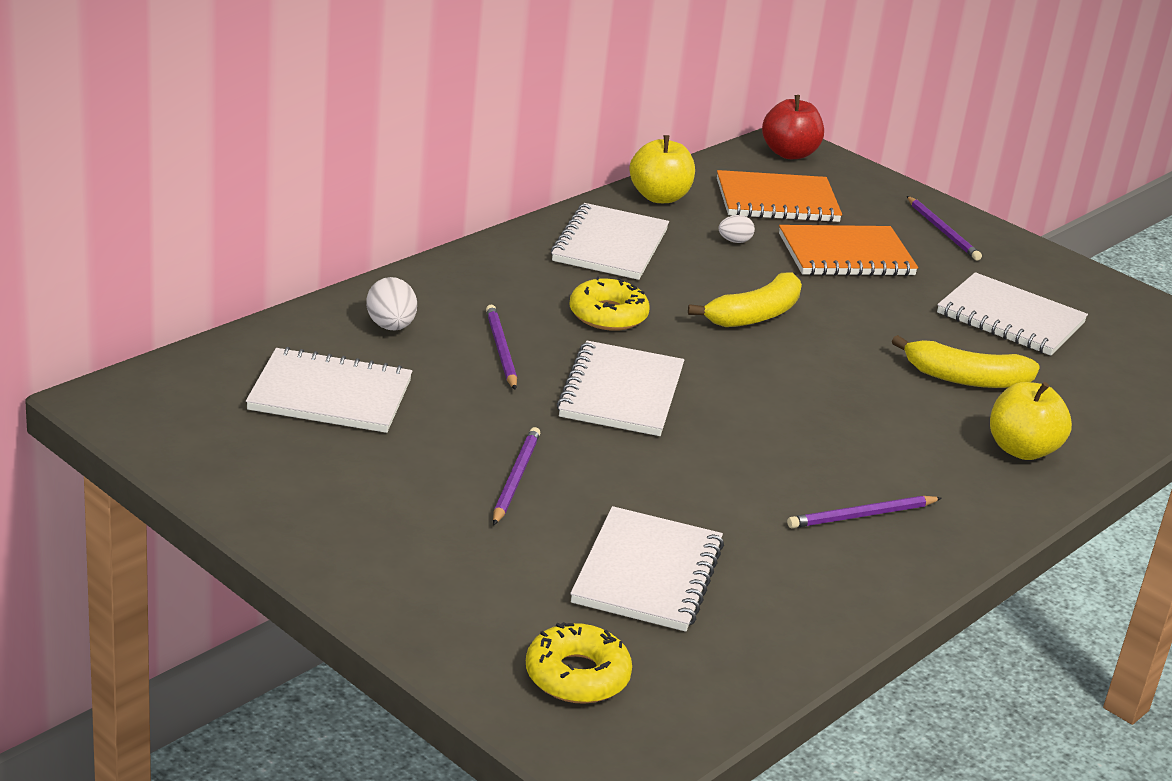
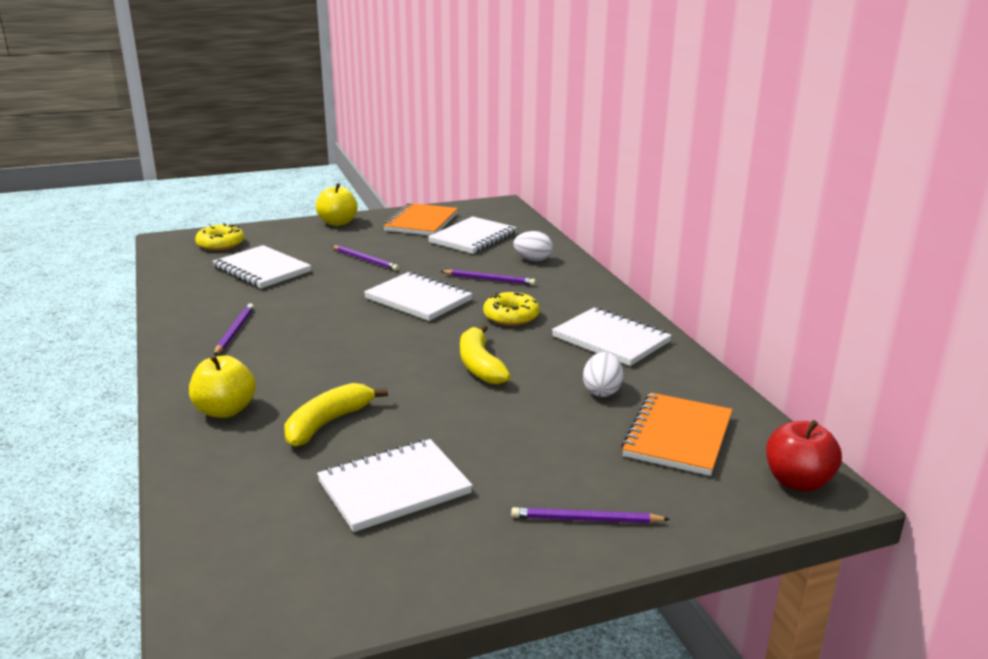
camera: 120 degrees right, 5 degrees down
(659, 197) = (694, 380): yellow apple -> yellow apple (338, 223)
(734, 241) = (602, 391): white egg -> white egg, size x1.60
(846, 255) = (556, 438): orange notebook -> orange notebook (421, 222)

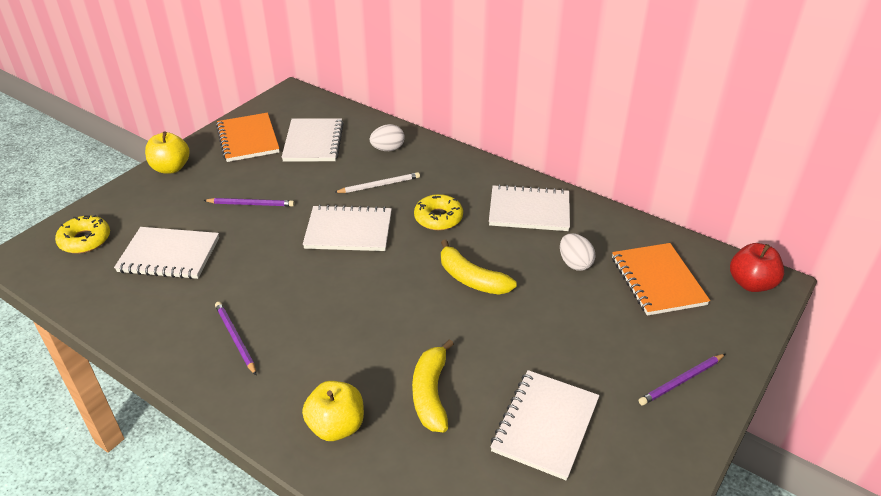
camera: 35 degrees left, 15 degrees up
(489, 279) = (379, 185): purple pencil -> white pencil

